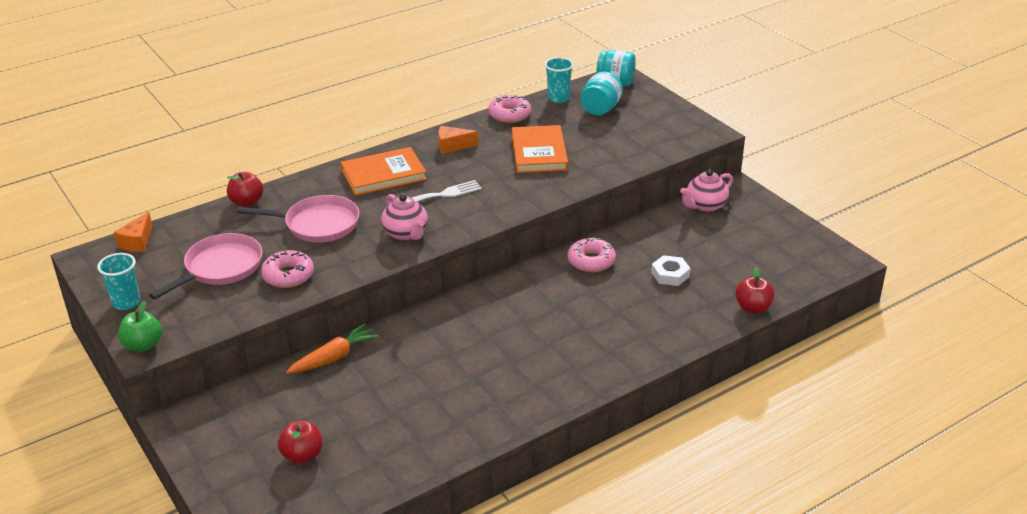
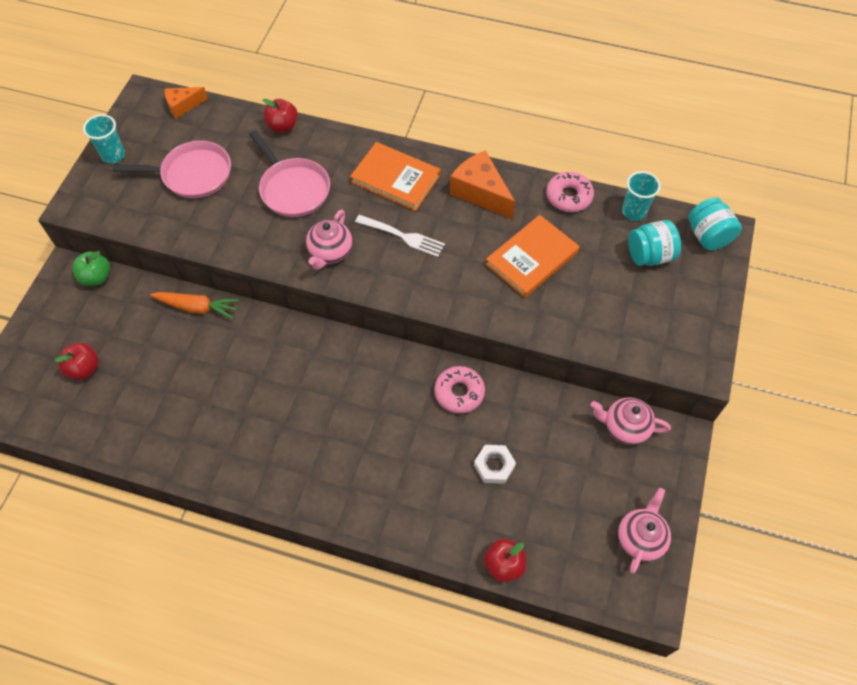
camera: 50 degrees right, 25 degrees up
(143, 345) = (77, 201): green apple -> green apple (96, 277)
(288, 275) = (216, 220): pink donut -> none
(452, 146) = (480, 192): orange cheese -> orange cheese, size x1.66
(794, 241) = (640, 538): none -> pink teapot

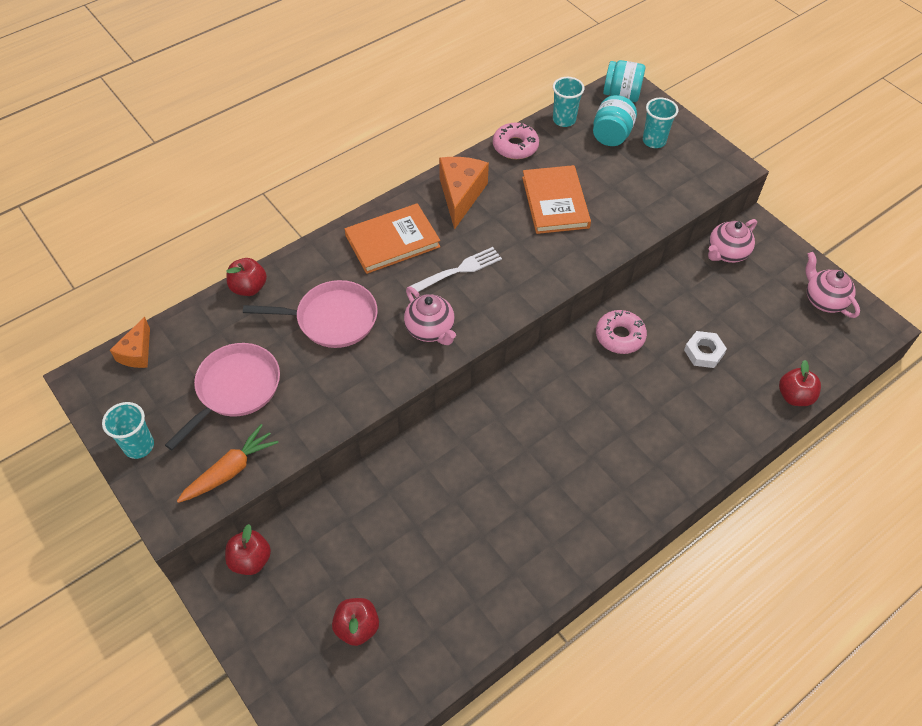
camera: 55 degrees left, 5 degrees down
(96, 277) = (251, 560): green apple -> red apple
(197, 307) = (369, 486): orange carrot -> orange carrot (230, 470)
(480, 192) = (461, 195): orange cheese -> orange cheese turned 105 degrees clockwise
(675, 290) = (654, 141): none -> turquoise cup

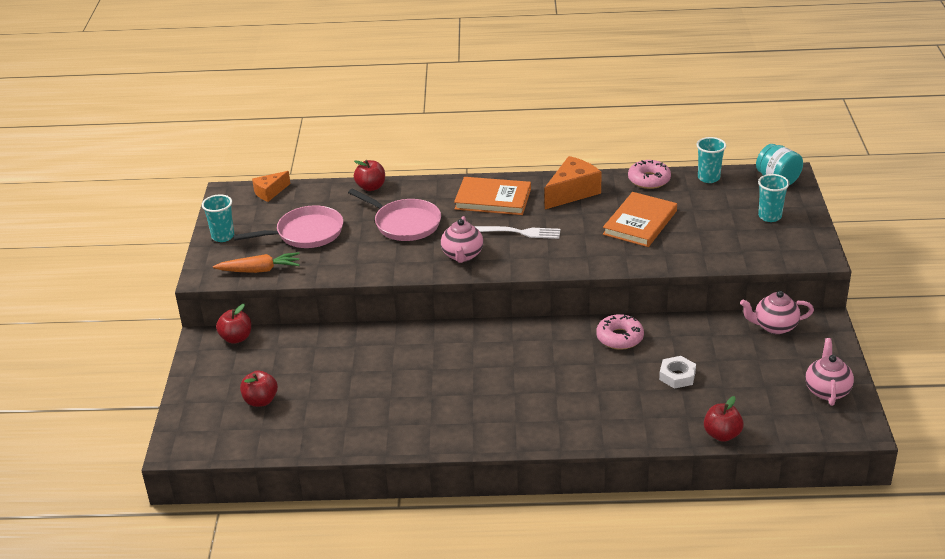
camera: 40 degrees right, 20 degrees down
(611, 135) = (737, 200): turquoise jar -> none

